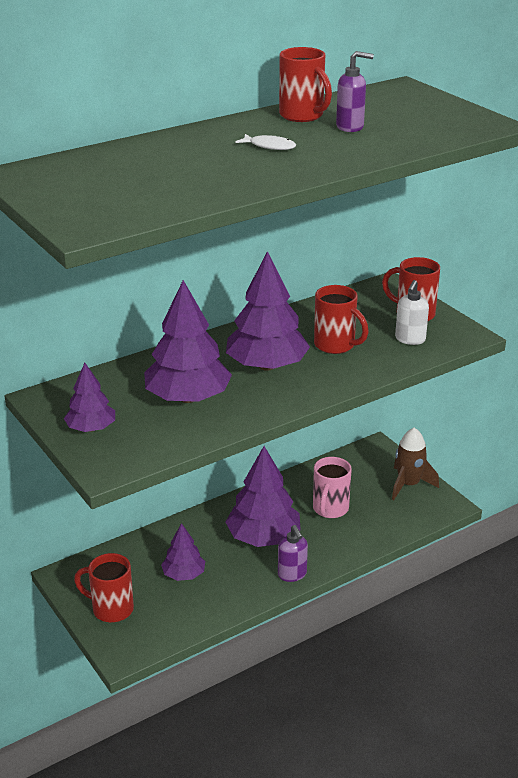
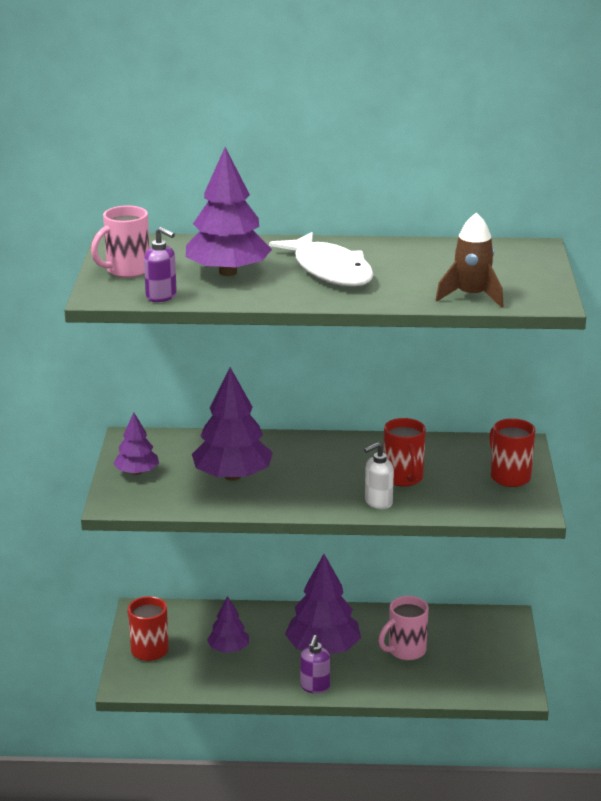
camera: 35 degrees right, 5 degrees down
(70, 197) = (126, 271): none -> pink mug
(266, 366) = (324, 474): purple tree -> purple tree (228, 272)
(269, 146) = (330, 271): white fish -> white fish, size x2.47
(302, 116) = (401, 252): red mug -> none
(350, 127) = (423, 272): purple soap dispenser -> purple soap dispenser (161, 297)
(408, 484) = (502, 660): brown rocket -> brown rocket (471, 296)
(410, 339) = (475, 496): white soap dispenser -> white soap dispenser (378, 502)

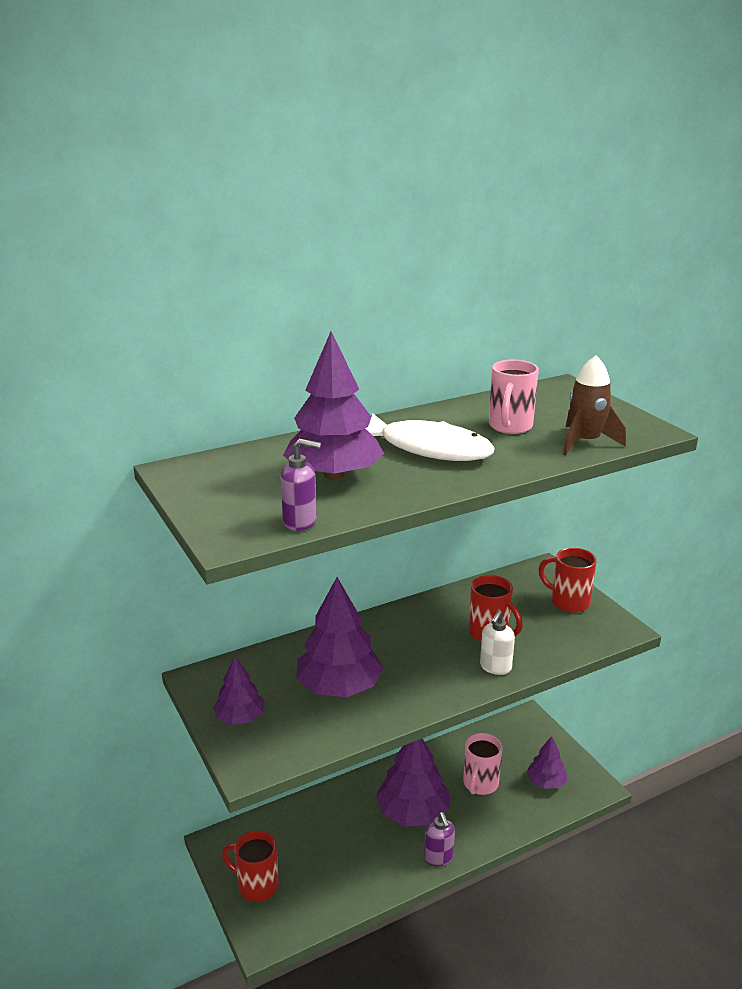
camera: 30 degrees left, 0 degrees up
(126, 271) = (223, 501): pink mug -> pink mug (510, 427)
(228, 649) = (331, 850): purple tree -> purple tree (546, 782)

